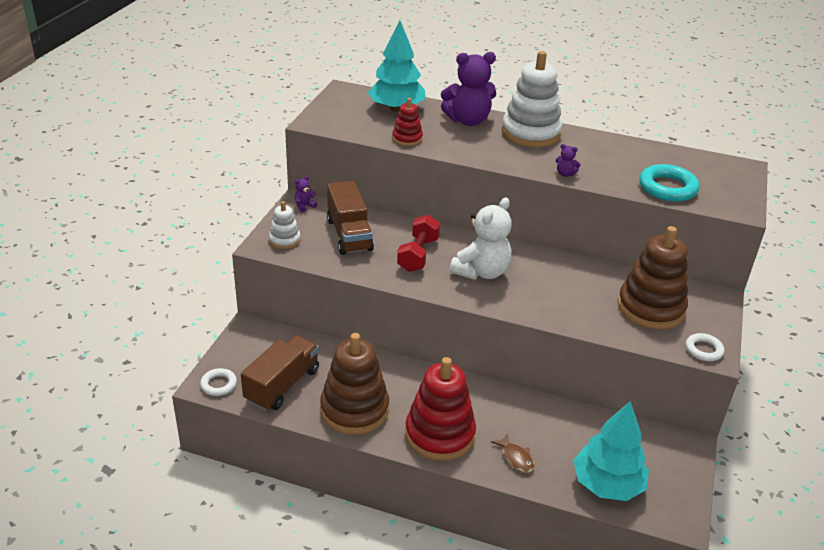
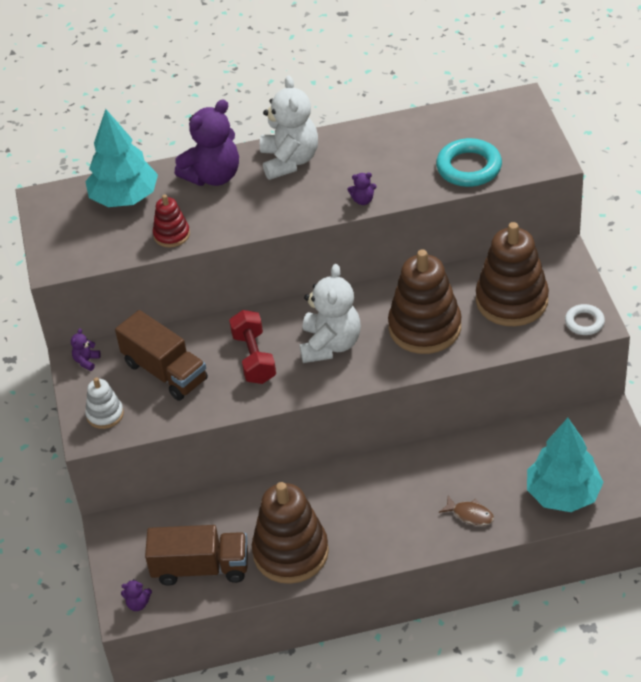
camera: 25 degrees left, 10 degrees up
(219, 384) = (138, 604): white ring -> purple teddy bear
(282, 385) = (201, 568): brown truck -> brown truck turned 90 degrees clockwise
(439, 434) = (387, 531): red stacking toy -> none
(530, 133) = (289, 161): white stacking toy -> white teddy bear
(564, 294) = (425, 327): none -> brown stacking toy

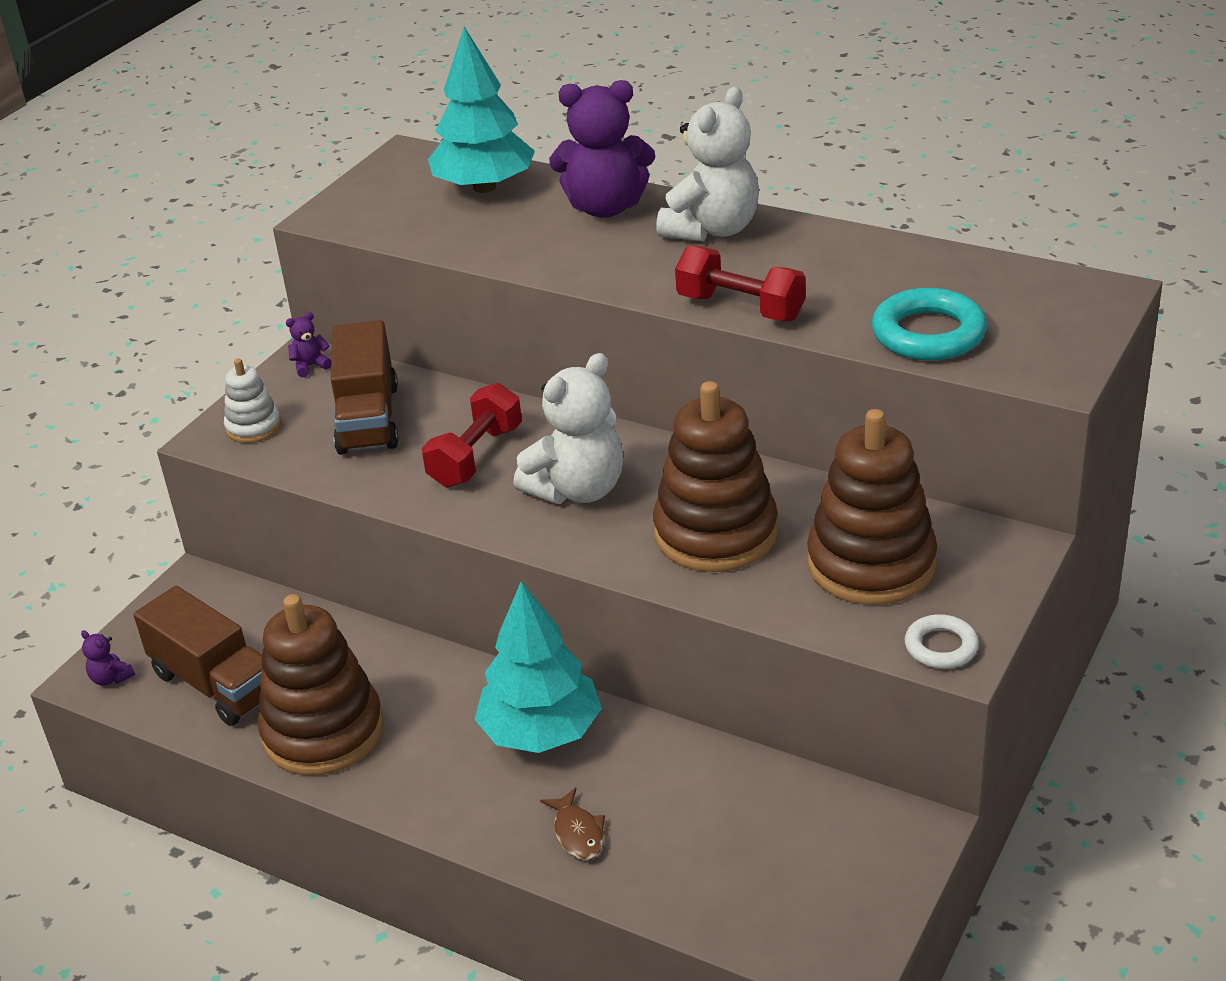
camera: 40 degrees right, 10 degrees down
(171, 235) = (478, 243): red stacking toy -> none
(363, 200) = (740, 308): purple teddy bear -> red dumbbell
(563, 494) = (729, 891): turquoise tree -> turquoise tree (541, 732)

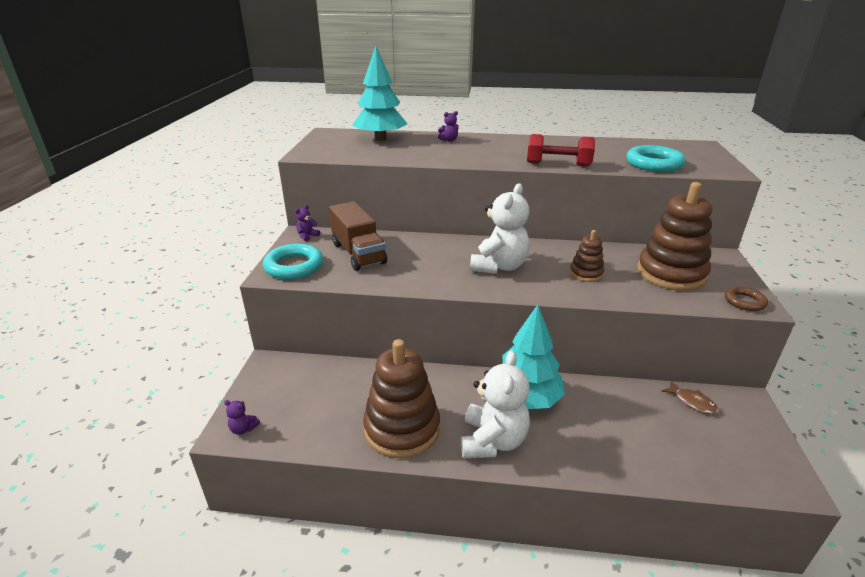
camera: 25 degrees left, 5 degrees down
(216, 684) = (316, 416): brown truck -> none
(253, 427) = (294, 266): white stacking toy -> turquoise ring
(476, 456) = (432, 261): red dumbbell -> none
(577, 833) = (591, 449): brown fish -> brown fish (692, 402)
(605, 207) = (449, 140): purple teddy bear -> purple teddy bear, size x0.41
(712, 229) = (509, 142): white teddy bear -> white teddy bear (492, 441)
(715, 533) = (586, 273): brown stacking toy -> brown stacking toy, size x0.50
(941, 647) = (744, 301): white ring -> brown ring

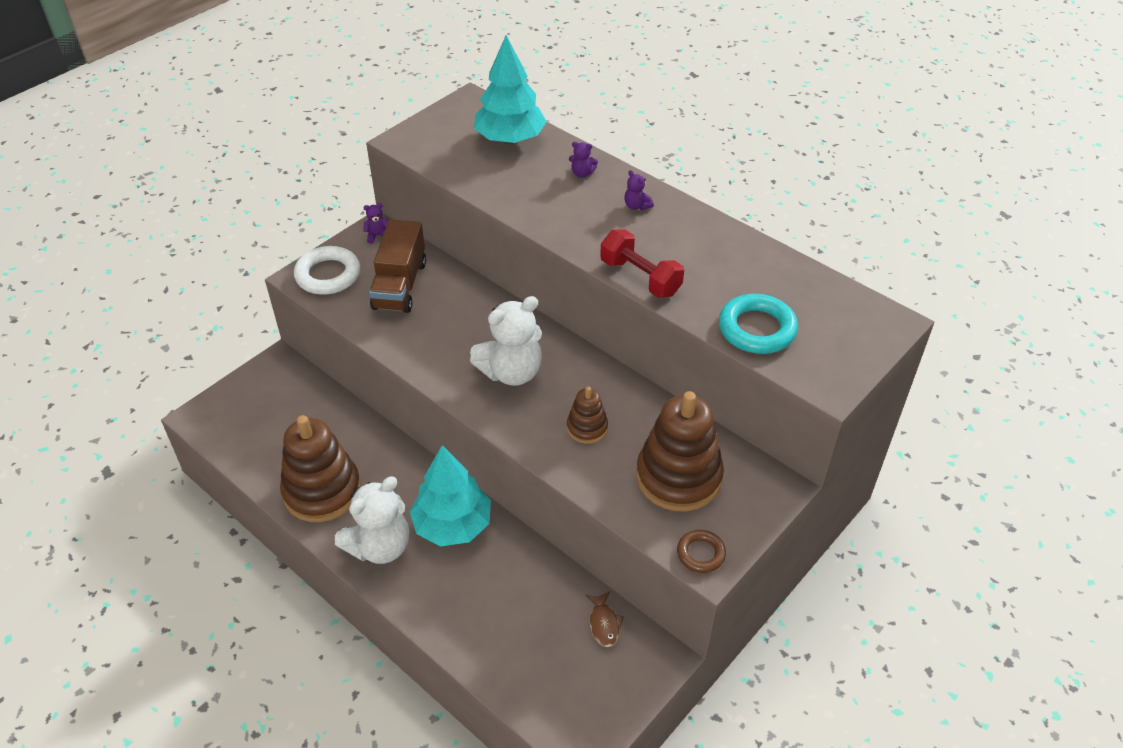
camera: 35 degrees right, 15 degrees up
(243, 429) = (210, 420): purple teddy bear -> purple teddy bear (636, 206)
(294, 266) = (328, 275): turquoise ring -> white ring

